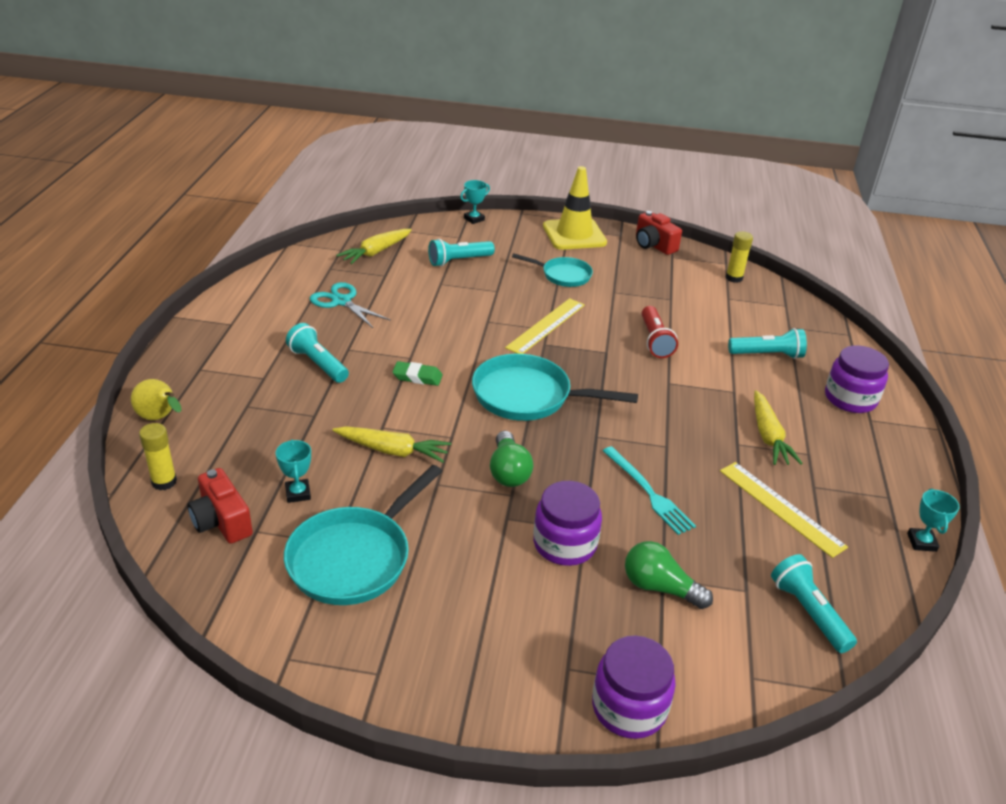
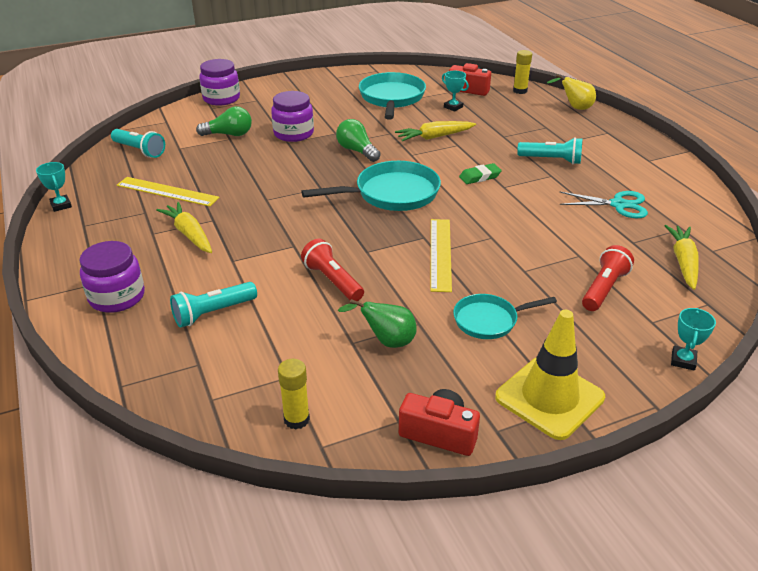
camera: 150 degrees right, 0 degrees up
(459, 261) = (604, 289): turquoise flashlight -> red flashlight
(646, 291) = (387, 341): none -> green pear
(648, 492) = (261, 170): turquoise fork -> none

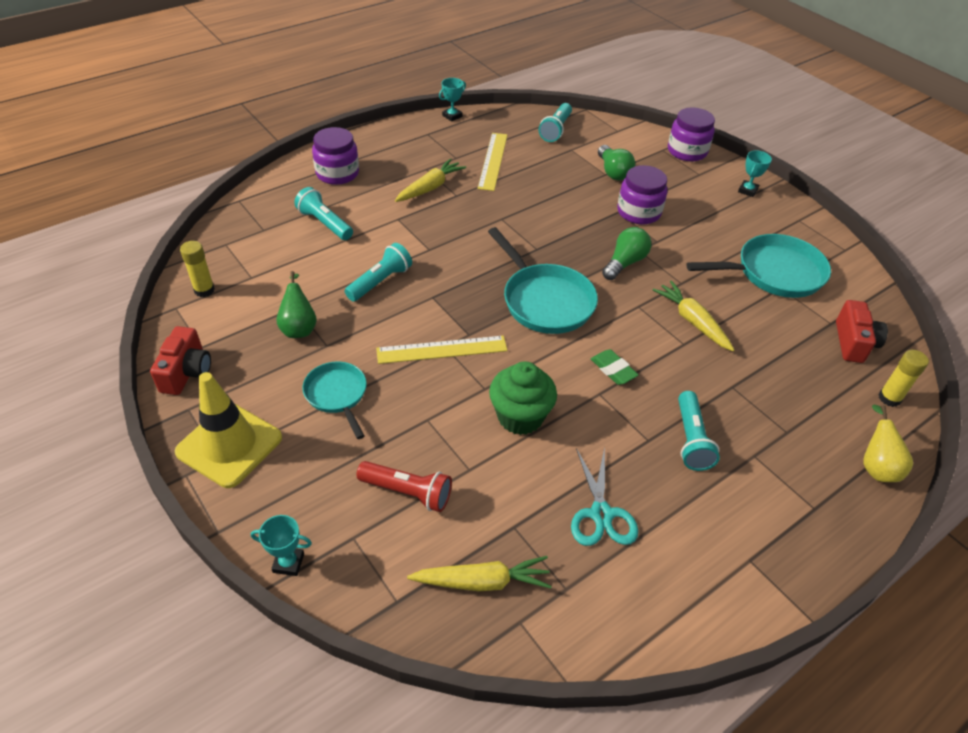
camera: 75 degrees right, 10 degrees up
(333, 281) = (380, 282): red flashlight -> turquoise flashlight
(453, 107) = (786, 331): turquoise trophy -> turquoise trophy (747, 190)
(525, 224) = (520, 417): none -> green cupcake

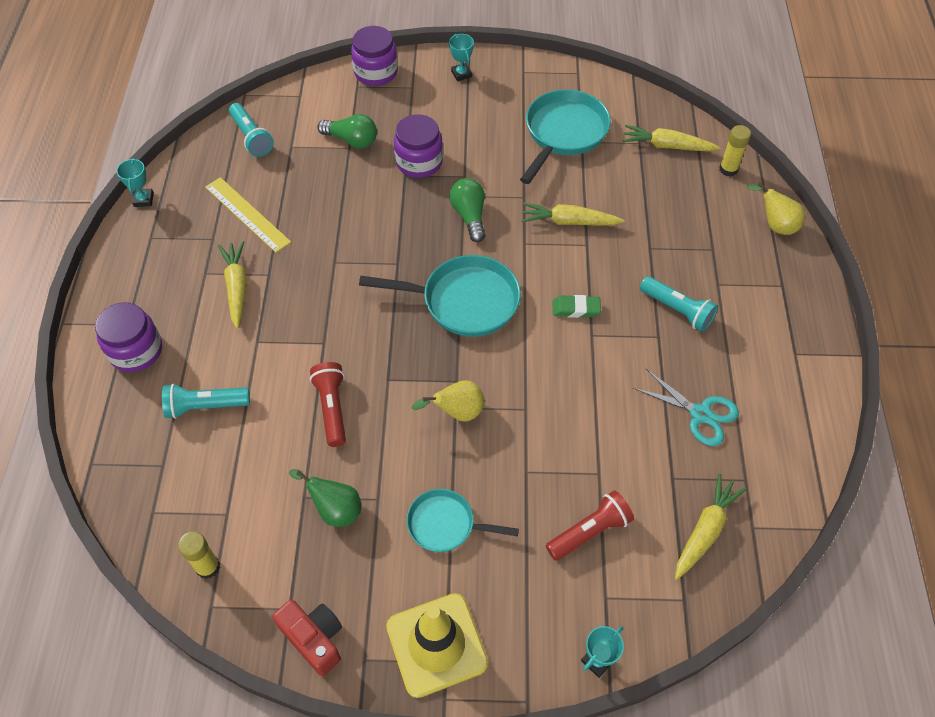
camera: 50 degrees left, 10 degrees up
(380, 282) = (332, 408): turquoise flashlight -> red flashlight
(442, 349) = (457, 412): yellow ruler -> yellow pear
(520, 417) = (574, 404): green cupcake -> none
(853, 342) = (667, 146): red camera -> yellow carrot

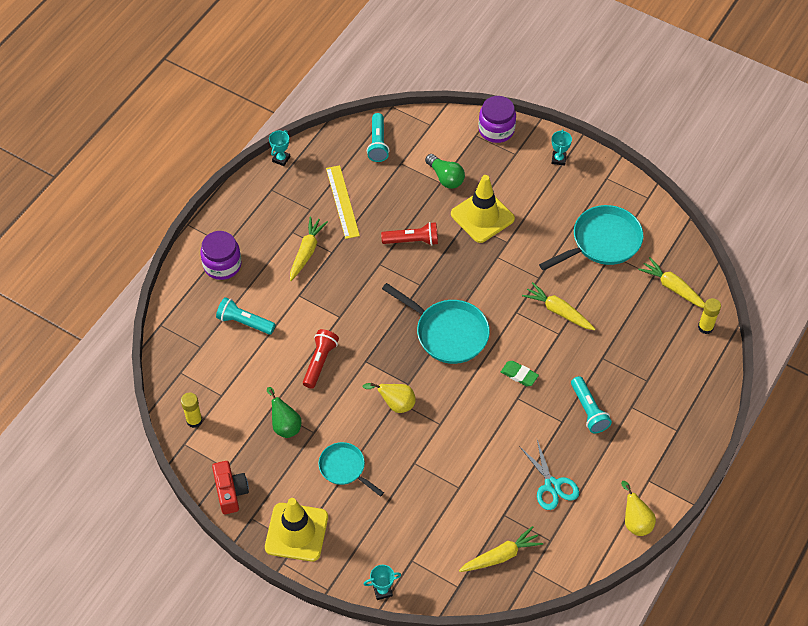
camera: 30 degrees right, 0 degrees up
(419, 162) = (482, 216): purple jar -> yellow traffic cone
(469, 216) = (491, 274): green light bulb -> none
(590, 532) = (428, 518): red flashlight -> red flashlight (412, 241)
(775, 225) = (707, 385): yellow pear -> yellow pear (635, 521)

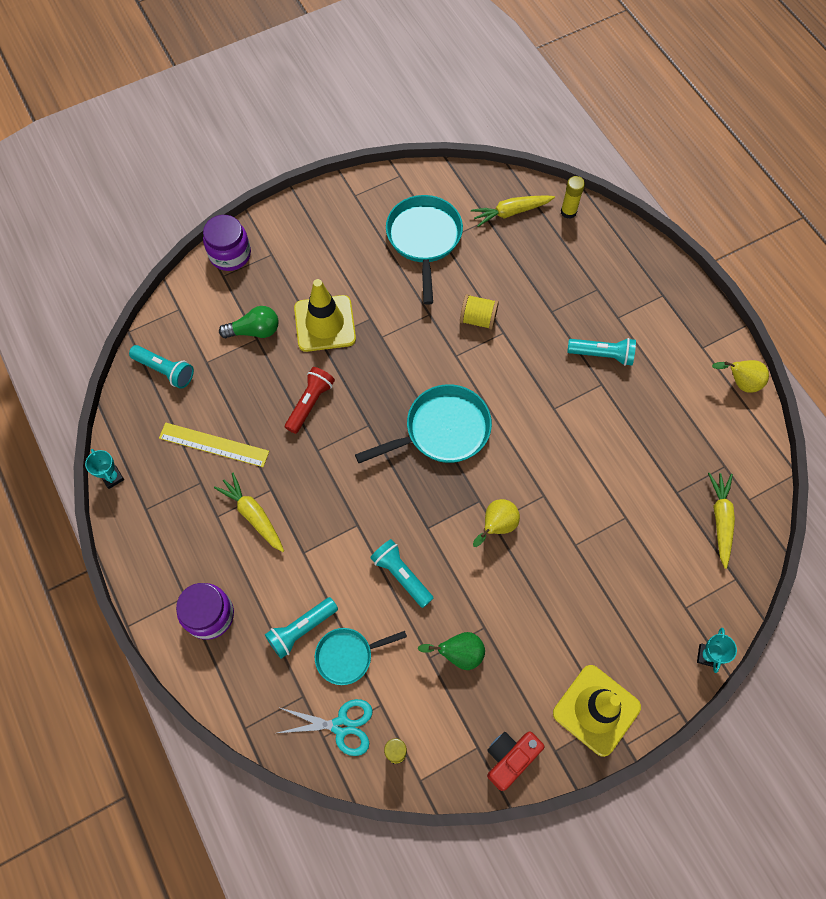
camera: 60 degrees left, 10 degrees up
(230, 492) = (510, 758): red camera -> red camera turned 60 degrees counterclockwise
(320, 362) = (401, 575): red flashlight -> turquoise flashlight
(344, 468) = (545, 618): turquoise pan -> turquoise pan (347, 656)
(519, 375) = (529, 392): green eraser -> none
(552, 485) = (666, 431): turquoise scissors -> turquoise scissors (341, 726)
(558, 159) = (304, 221): turquoise trophy -> none
(558, 311) = (478, 319): yellow carrot -> yellow spool

